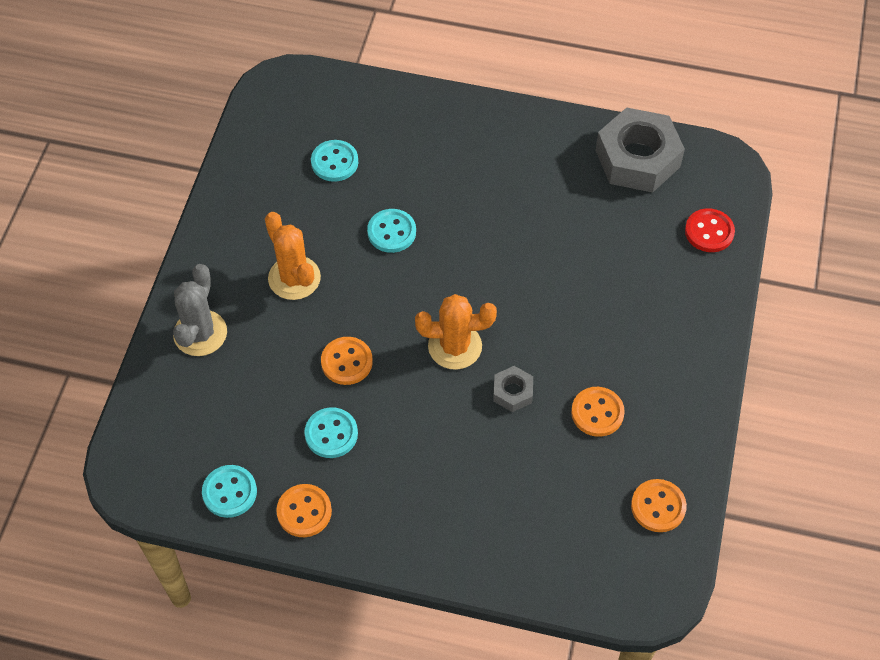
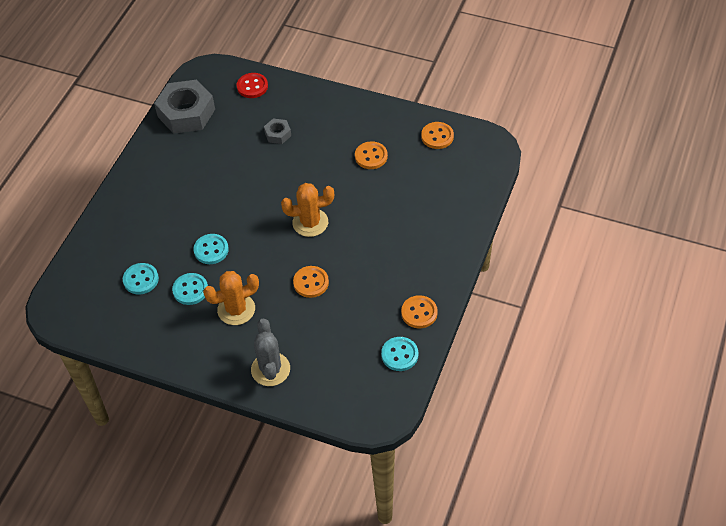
camera: 80 degrees left, 5 degrees down
(200, 333) = (270, 369): grey cactus -> grey cactus turned 60 degrees clockwise
(331, 434) = (364, 294): turquoise button -> turquoise button (190, 290)
(455, 346) = (310, 222): orange cactus -> orange cactus turned 75 degrees clockwise
(512, 392) = (349, 196): grey nut -> grey nut (278, 134)

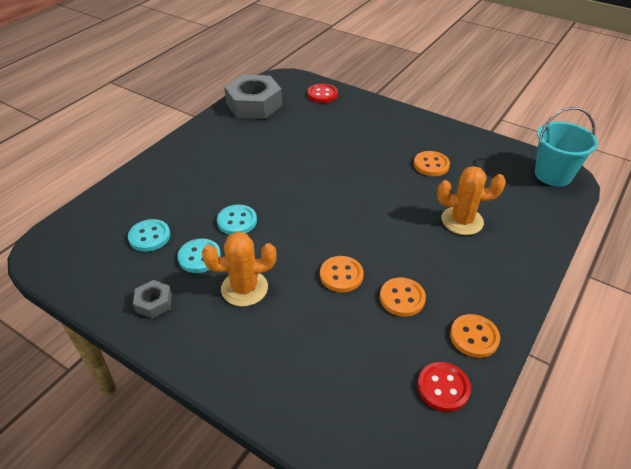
camera: 10 degrees right, 10 degrees down
(270, 369) = (265, 370): grey cactus -> none
(278, 134) = (337, 133): grey nut -> grey nut (154, 303)
(310, 222) = (354, 214): orange cactus -> orange cactus (462, 221)
(399, 355) = (443, 388): turquoise button -> red button
(437, 136) = (505, 159): orange button -> orange button (402, 298)
(480, 147) = (553, 174): none -> turquoise bucket

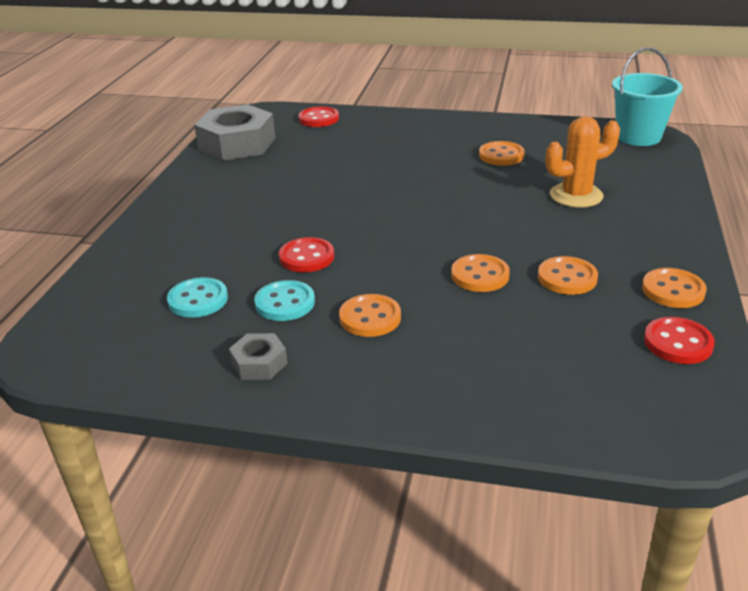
camera: 20 degrees left, 10 degrees down
(237, 221) = (307, 257): turquoise button -> red button
(244, 288) = (370, 318): orange cactus -> orange button

